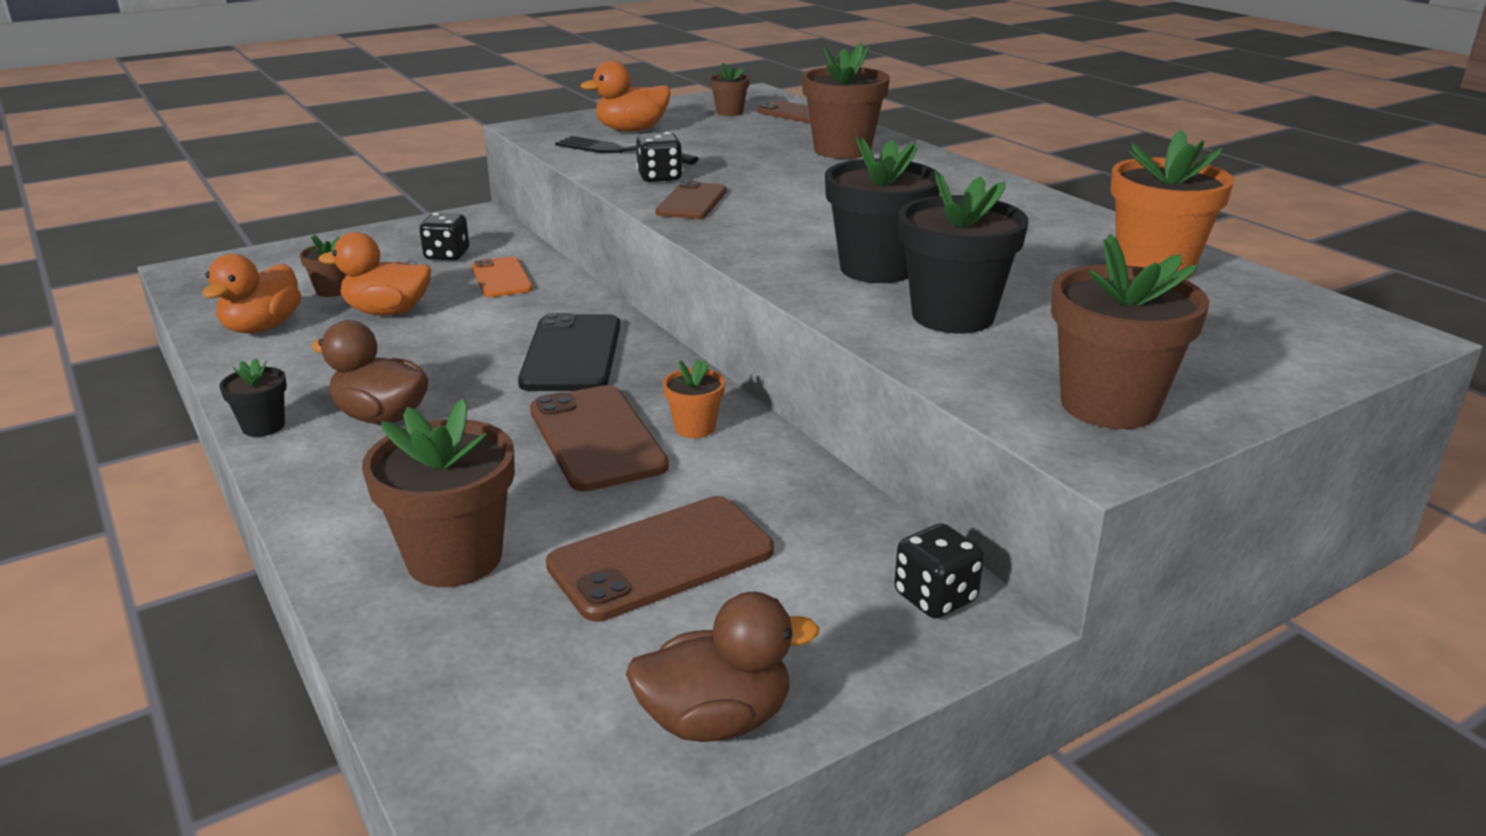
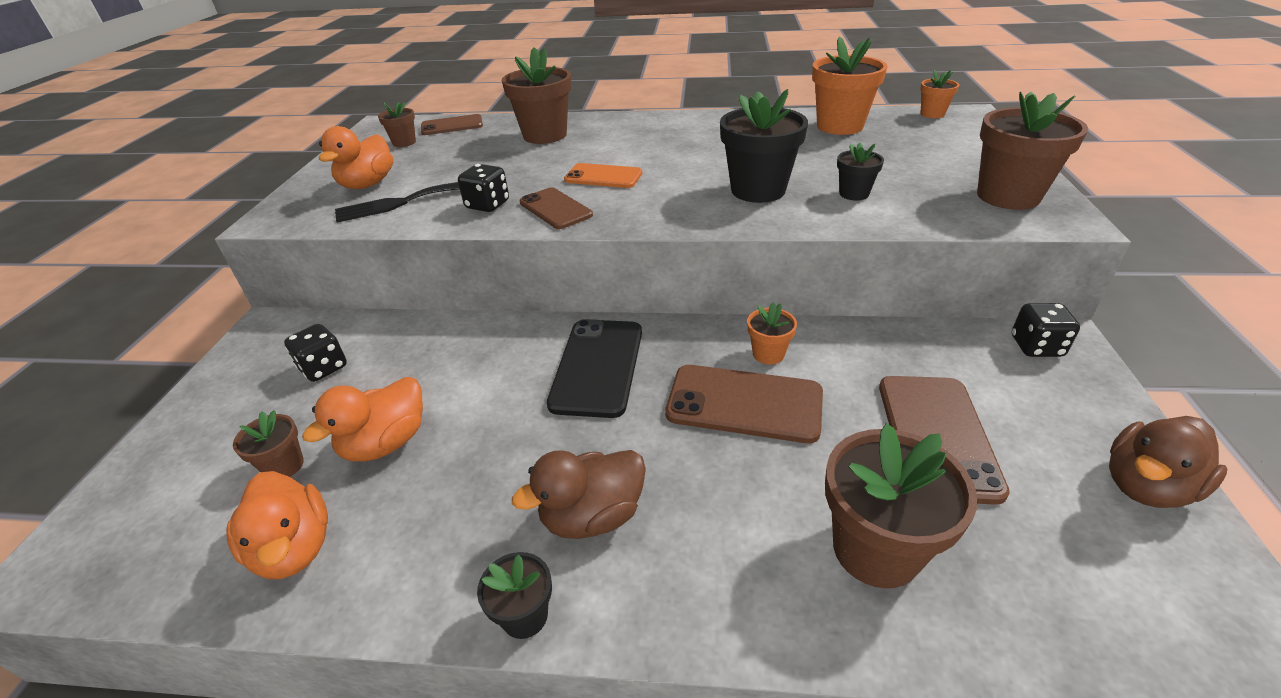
camera: 50 degrees left, 10 degrees up
(502, 278) = (415, 354): orange phone -> orange phone (603, 176)
(572, 354) = (598, 367): black phone -> black phone turned 60 degrees clockwise
(716, 720) = (1146, 486): brown duck -> brown duck turned 150 degrees counterclockwise
(953, 316) = (854, 194): black flower pot -> black flower pot, size x0.52
(1329, 312) = (932, 114): none -> orange flower pot

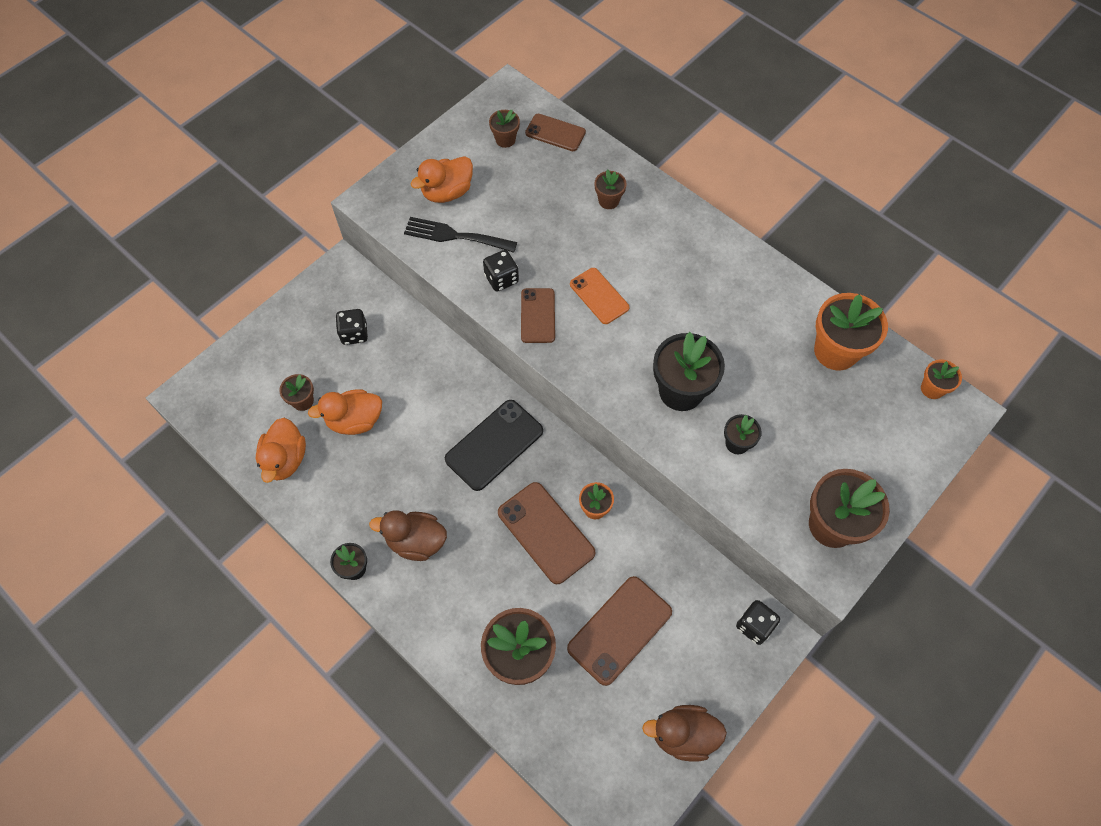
camera: 35 degrees right, 25 degrees up
(545, 135) = (608, 201): brown flower pot -> brown flower pot, size x0.52

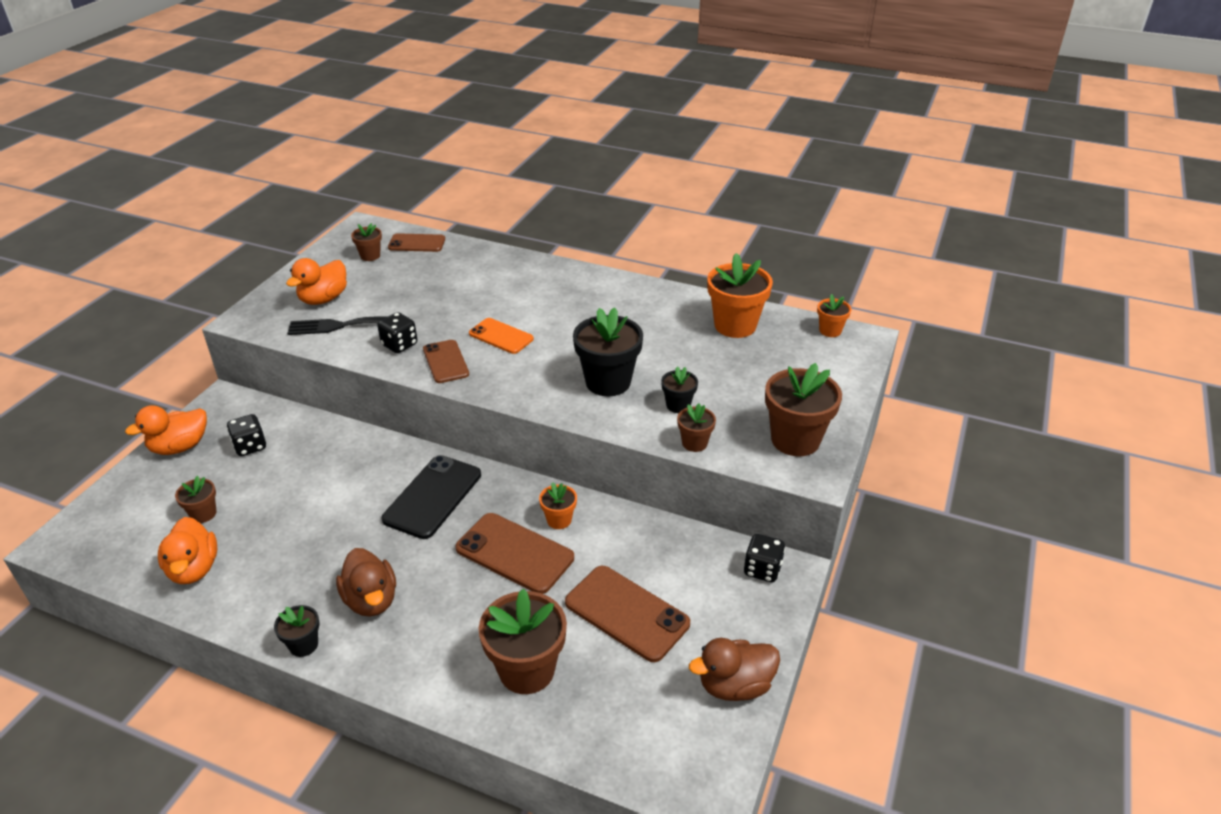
camera: 20 degrees left, 25 degrees down
(355, 420) = (269, 515): orange duck -> orange duck (180, 447)
(416, 541) = (371, 600): brown duck -> brown duck turned 105 degrees counterclockwise
(608, 201) = (484, 275): brown flower pot -> brown flower pot (694, 443)
(619, 630) = (626, 613): brown phone -> brown phone turned 75 degrees counterclockwise

